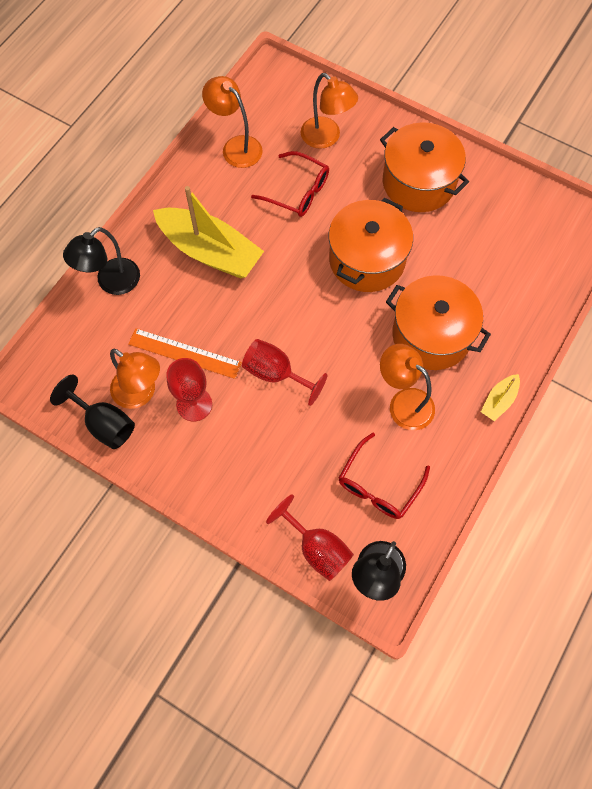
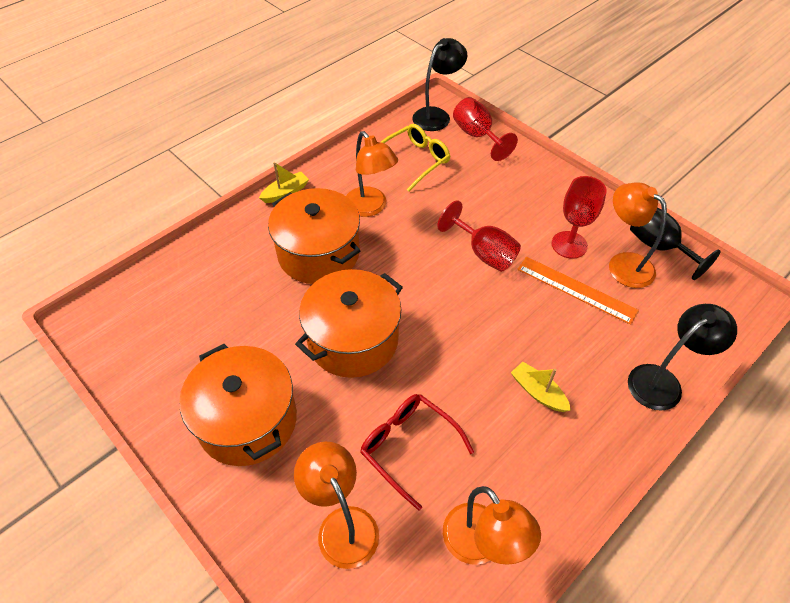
camera: 165 degrees left, 15 degrees down
(210, 251) = (538, 392): yellow boat -> yellow boat, size x0.45
(379, 485) = (415, 161): red glasses -> yellow glasses

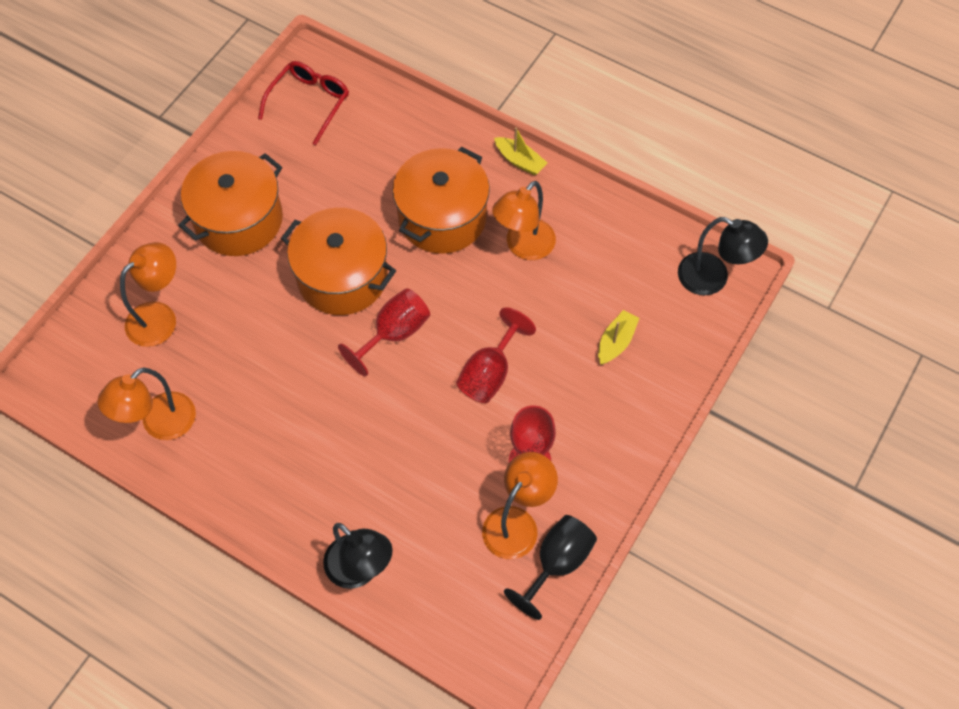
camera: 75 degrees right, 10 degrees up
(409, 447) = (238, 350): red glasses -> red glasses (309, 103)
(415, 161) = (617, 273): yellow glasses -> none
(477, 136) = (690, 332): red goblet -> red goblet (394, 334)
(538, 392) = (320, 451): yellow boat -> yellow boat (616, 342)
(576, 289) = (463, 474): orange ruler -> none

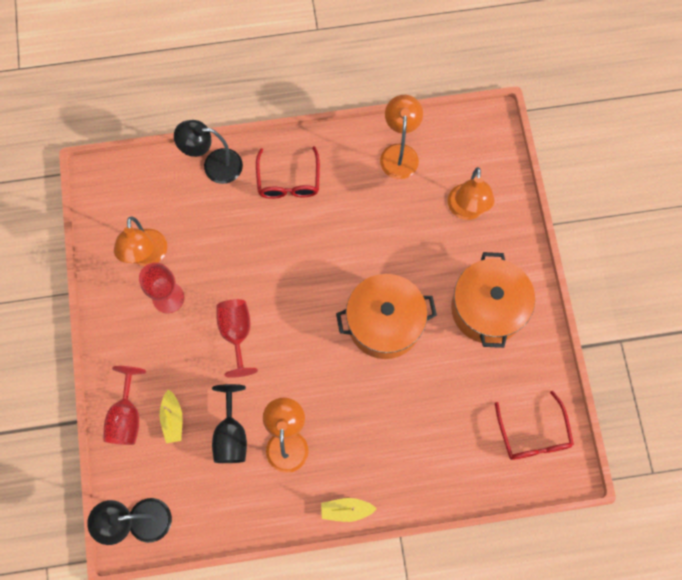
camera: 140 degrees right, 10 degrees up
(298, 487) = (288, 181): none -> red glasses
(394, 334) = (317, 312): red goblet -> red goblet (126, 416)
(442, 217) = (360, 419): orange pot -> none
(557, 563) = (107, 251): black goblet -> black goblet (231, 435)

